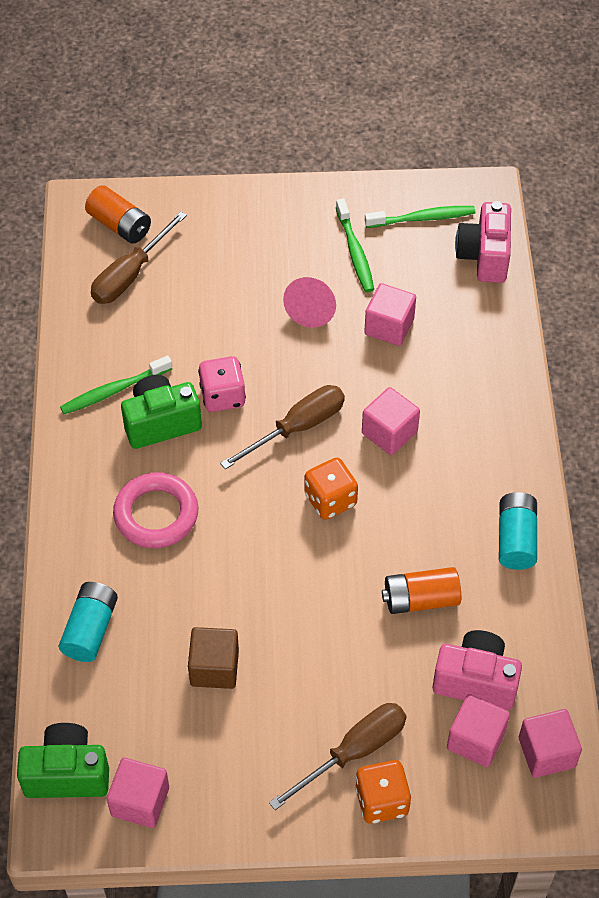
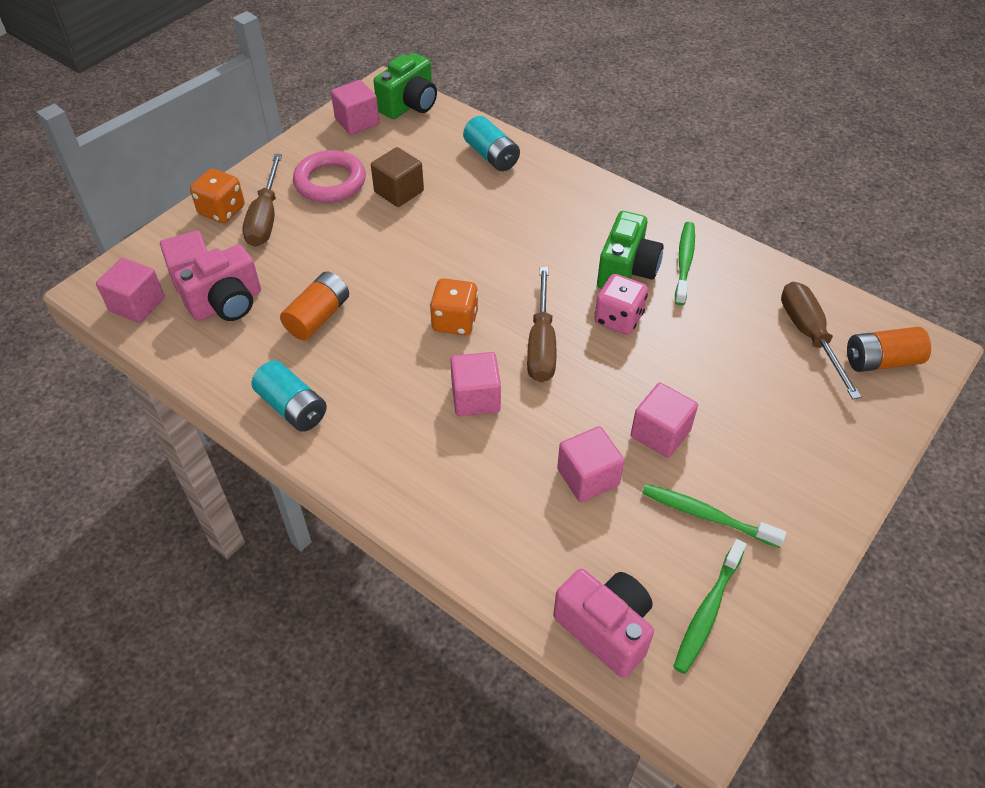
camera: 130 degrees right, 5 degrees down
(156, 514) = (546, 226): pink ring -> pink ring (330, 182)
(312, 309) = (660, 433): pink cone -> pink cube

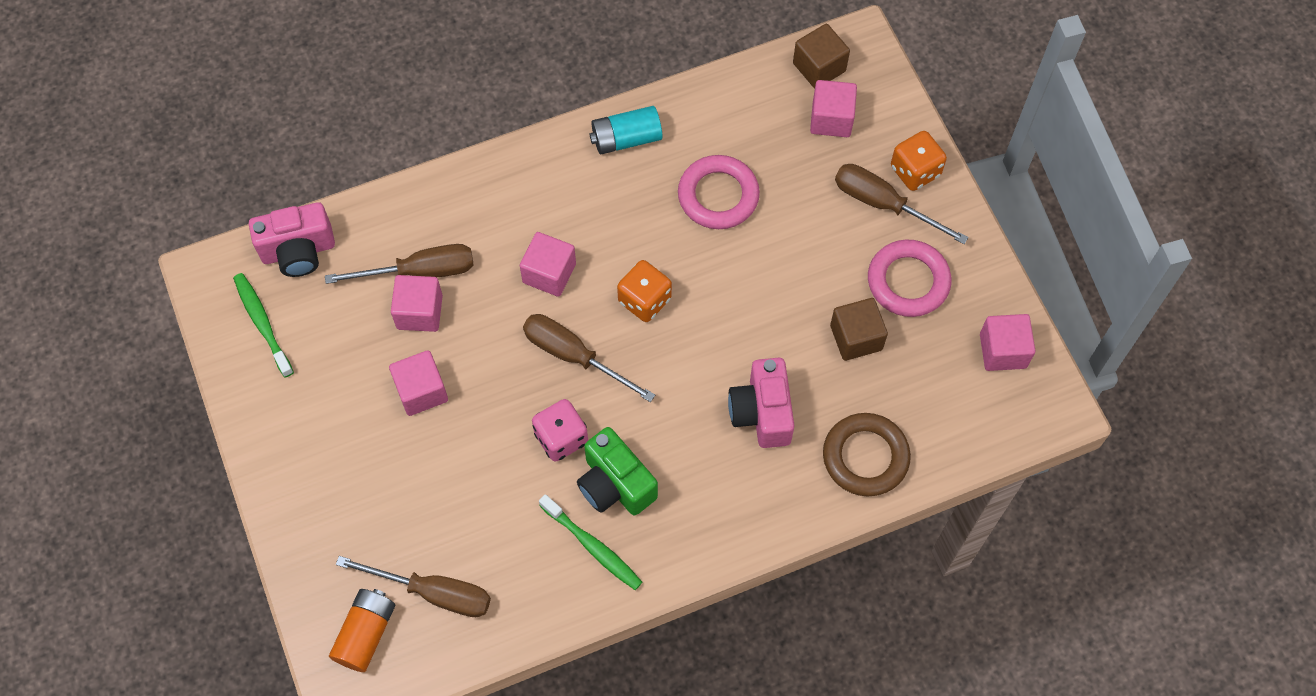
camera: 120 degrees right, 15 degrees up
(137, 304) = (819, 67): pink cube -> brown cube
(227, 304) = (778, 133): pink camera -> pink camera (761, 413)
(318, 317) = (718, 196): orange battery -> pink ring
(409, 105) = (1007, 419): green camera -> none
(491, 156) = (865, 457): turquoise battery -> brown ring
(546, 500) = (420, 271): none -> brown screwdriver
(707, 516) = (329, 374): green toothbrush -> none

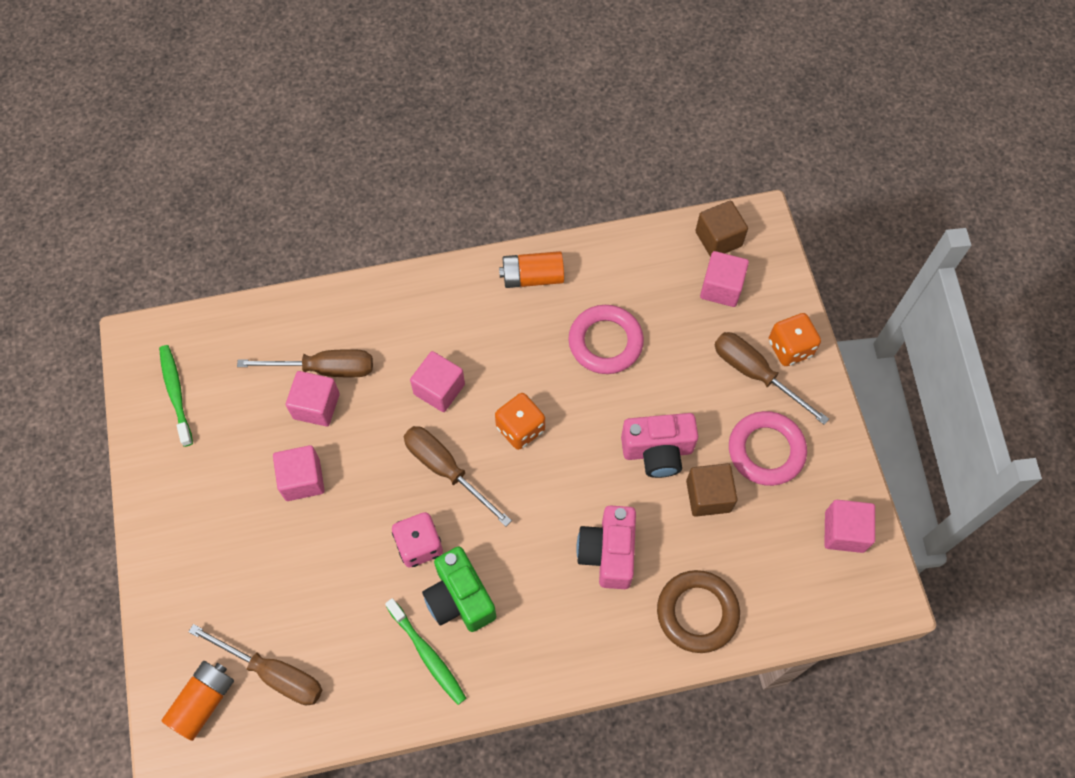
camera: 10 degrees right, 0 degrees up
(298, 251) = (222, 333): pink camera -> pink camera (657, 451)
(626, 139) = (532, 277): turquoise battery -> orange battery

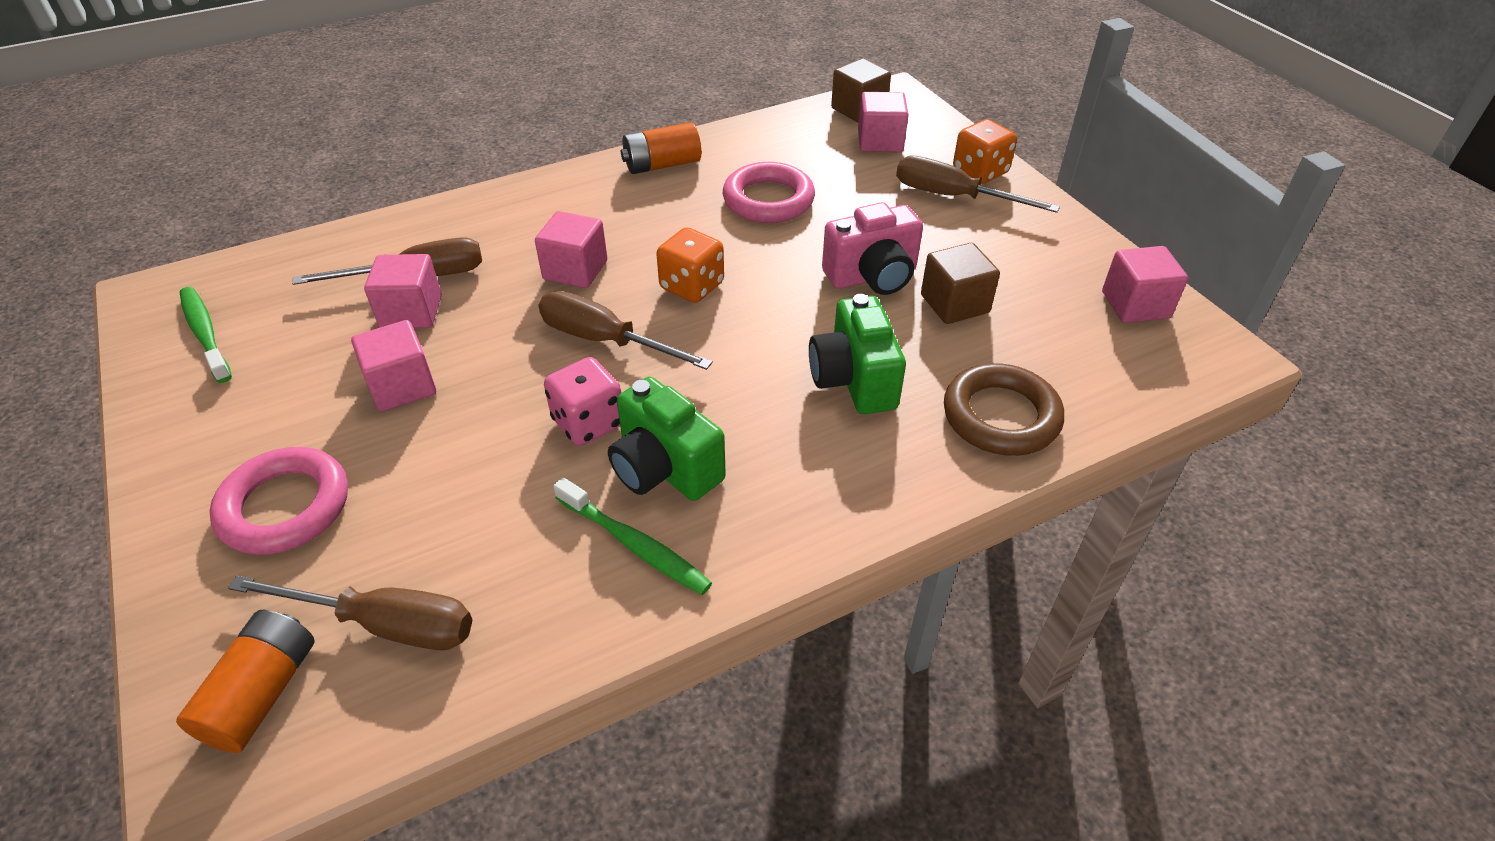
camera: 15 degrees left, 20 degrees down
(608, 553) = (853, 380): pink camera -> green camera
(766, 450) = (1001, 254): pink ring -> pink ring (285, 507)

